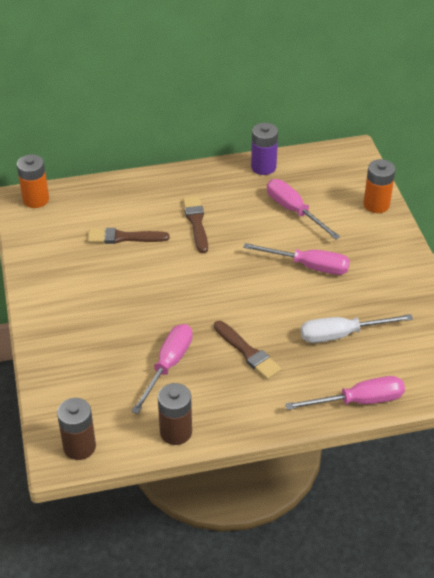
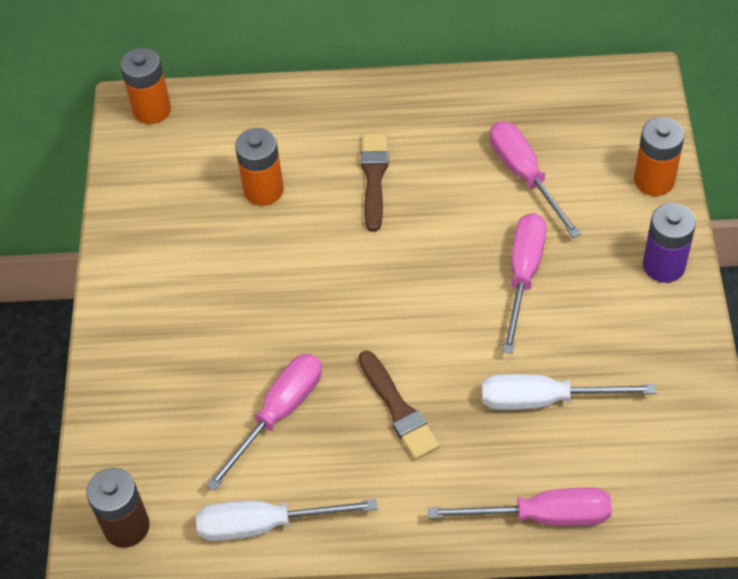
camera: 15 degrees right, 10 degrees up
(124, 237) = (263, 190): brown brush -> orange battery
(176, 432) = (265, 525): brown battery -> white screwdriver
(263, 167) = (497, 93): purple battery -> purple battery (663, 266)
(308, 266) = (523, 275): pink screwdriver -> pink screwdriver turned 105 degrees counterclockwise

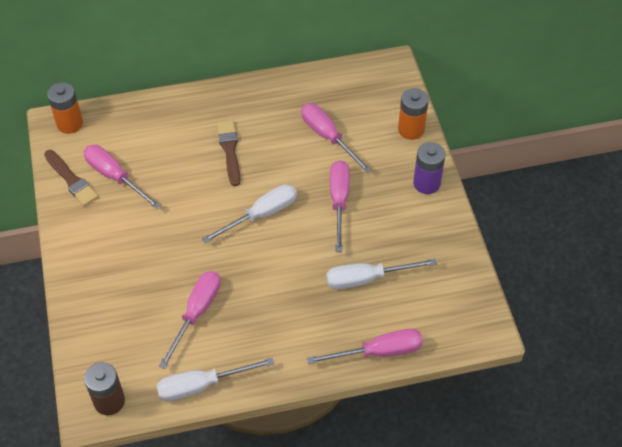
camera: 15 degrees left, 0 degrees up
(200, 195) = (115, 177): none -> pink screwdriver
(263, 190) = (157, 168): orange battery -> none
(398, 409) = (274, 298): brown brush -> brown brush (71, 180)
(403, 280) = (261, 215): none -> white screwdriver

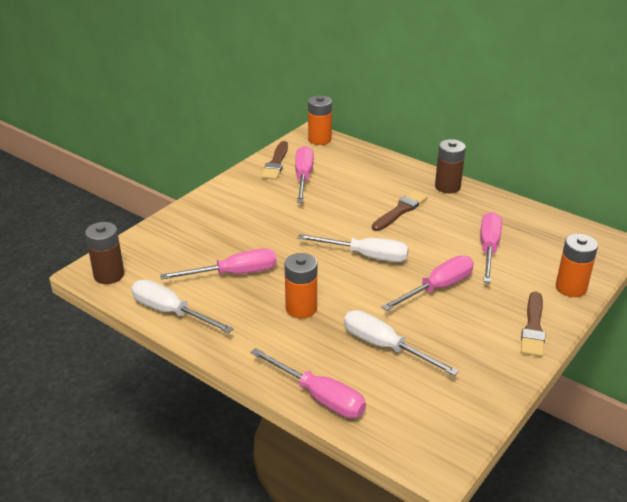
camera: 50 degrees right, 20 degrees down
(231, 97) = (447, 187): none -> brown battery
(280, 298) = (301, 308): none -> orange battery
(426, 183) = (533, 327): purple battery -> brown brush

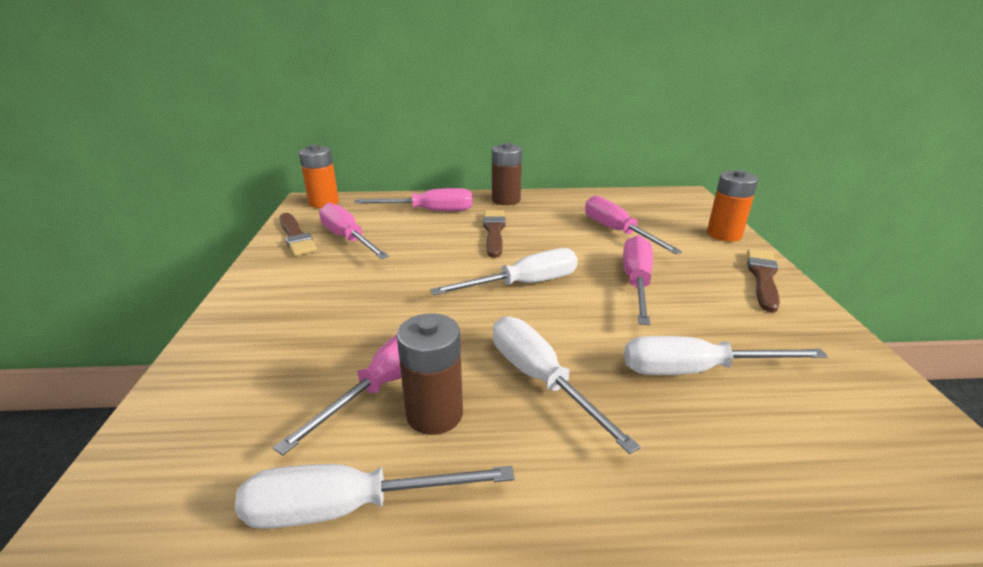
camera: 40 degrees left, 5 degrees down
(109, 275) = (141, 509): brown battery -> brown battery (434, 414)
(301, 308) = (540, 379): orange battery -> white screwdriver
(319, 397) = (748, 496): pink screwdriver -> pink screwdriver (430, 211)
(533, 327) = (763, 277): brown brush -> brown brush turned 135 degrees counterclockwise

